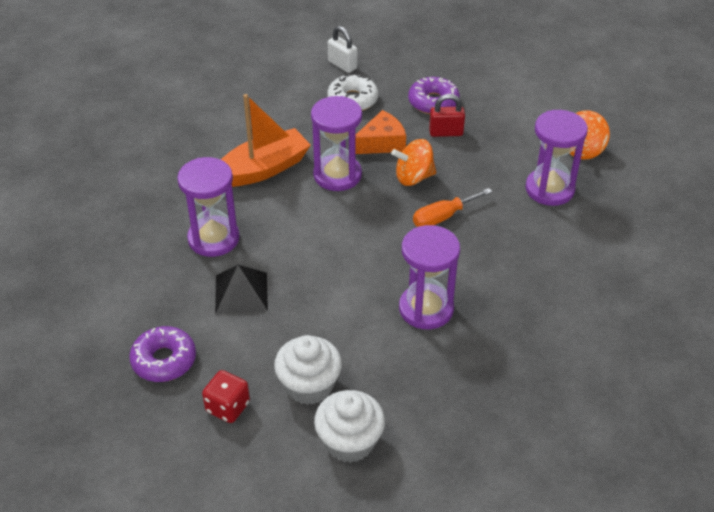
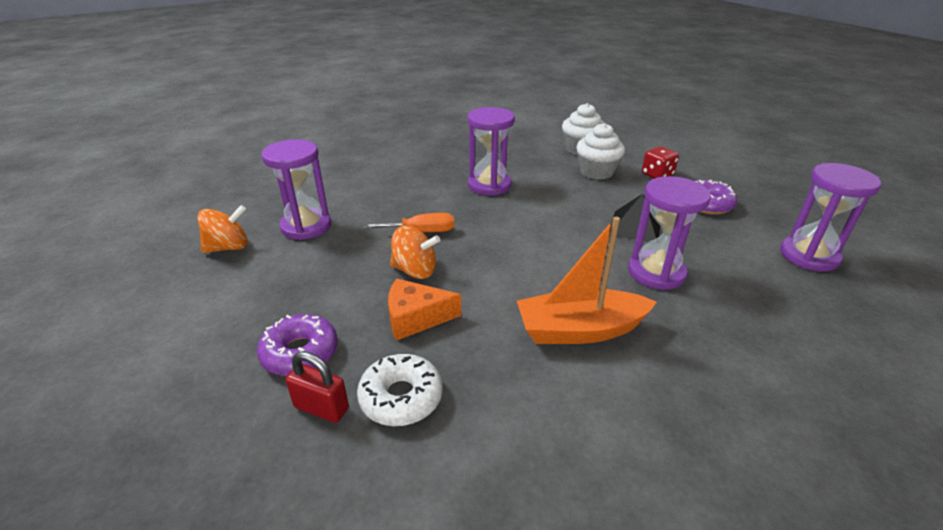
camera: 155 degrees left, 10 degrees down
(337, 175) = (494, 296): purple hourglass -> purple hourglass (809, 256)
(342, 65) = (360, 486): white padlock -> none
(446, 132) = (332, 307): red padlock -> red padlock (321, 408)

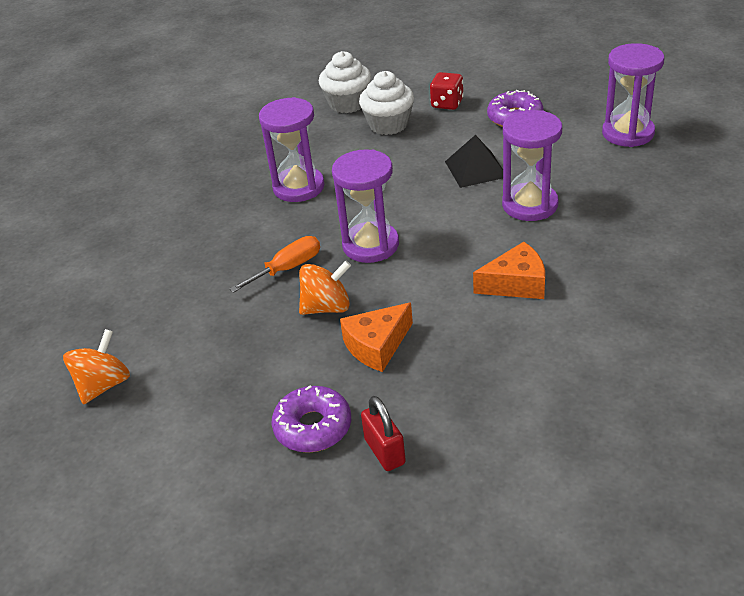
camera: 30 degrees left, 5 degrees up
(306, 226) = (159, 322): purple hourglass -> purple hourglass (370, 245)
(321, 408) = (384, 451): red padlock -> red padlock turned 75 degrees clockwise
(401, 397) = (437, 408): white donut -> none
(580, 330) = (516, 284): orange boat -> orange cheese

